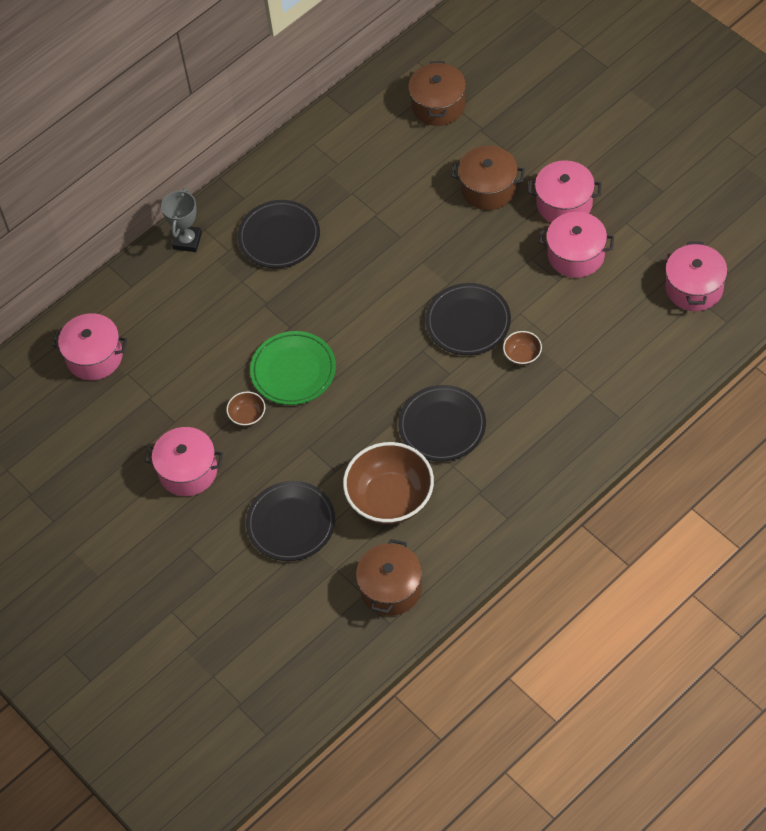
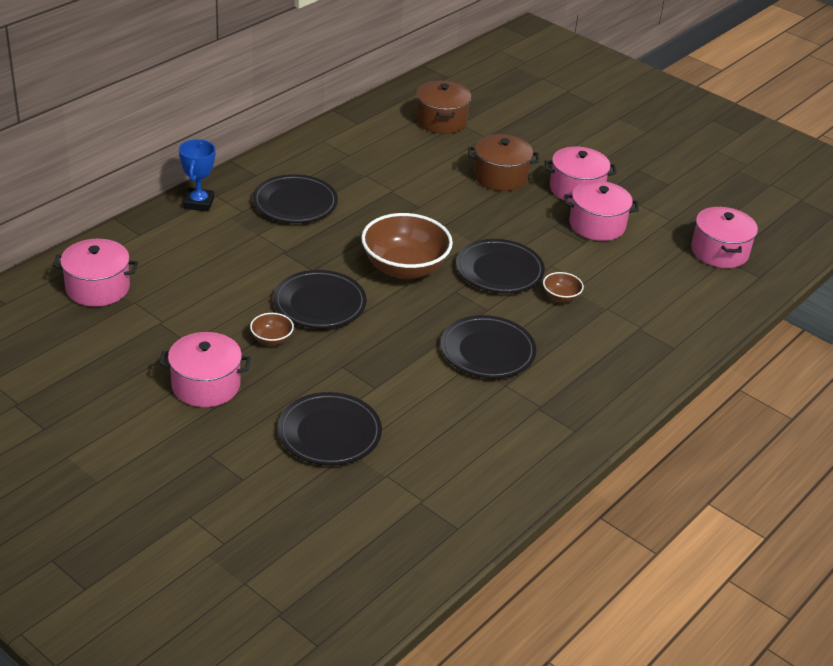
camera: 15 degrees left, 20 degrees down
(187, 241) = (199, 203): grey trophy -> blue trophy
(293, 371) = (319, 304): green plate -> black plate
(390, 498) = (440, 412): brown bowl -> brown bowl (404, 268)
(391, 588) = (454, 494): brown pot -> none

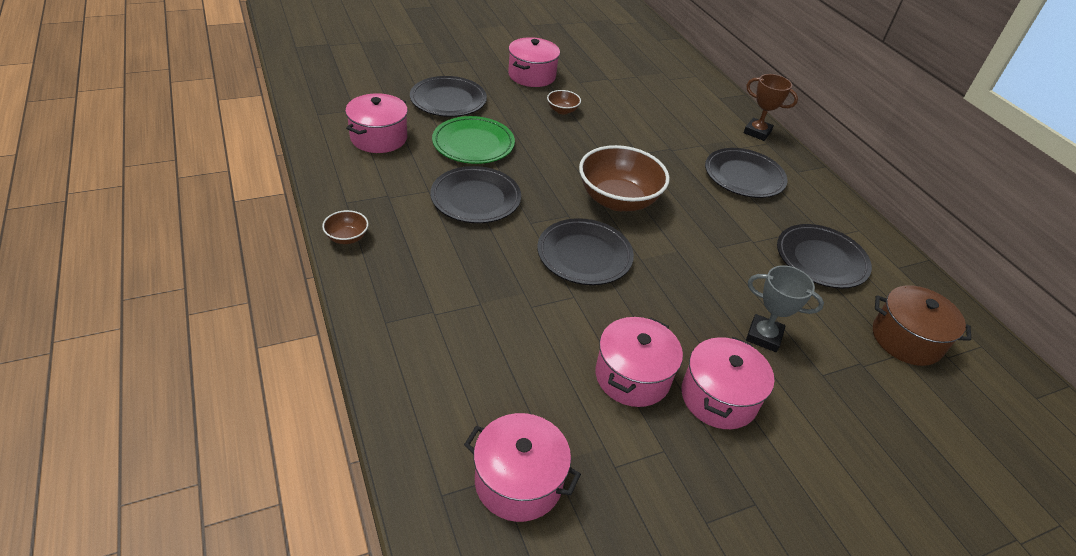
camera: 115 degrees right, 5 degrees up
(97, 288) = (659, 69): pink pot -> pink pot (379, 138)
(199, 203) = (757, 132): blue trophy -> brown trophy
(319, 304) = (592, 142): black plate -> black plate (821, 260)
(400, 383) = (473, 144): none -> green plate
(500, 177) = (764, 336): brown pot -> grey trophy
(561, 297) = (519, 278): brown bowl -> brown bowl (347, 237)

